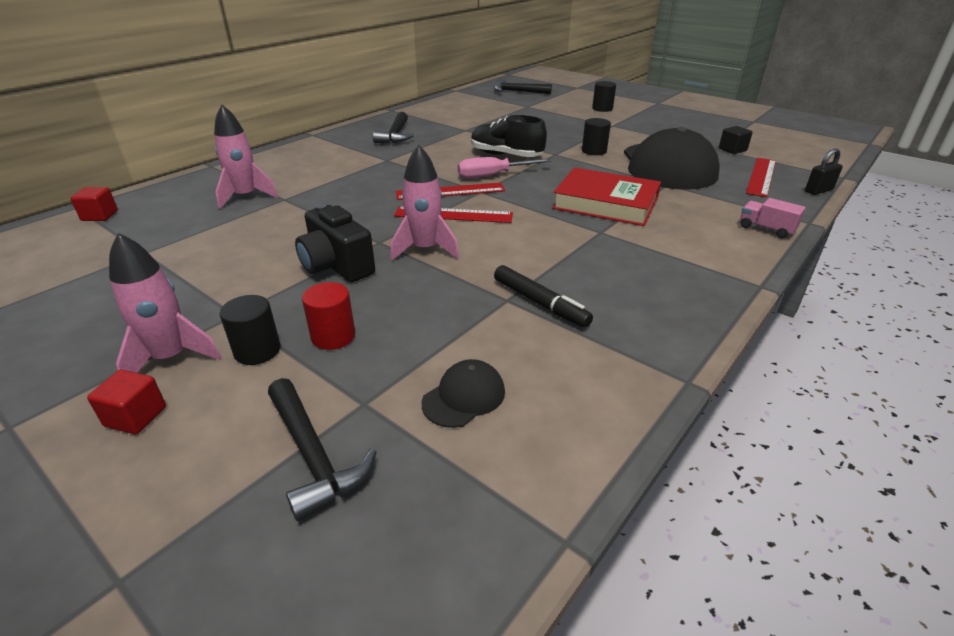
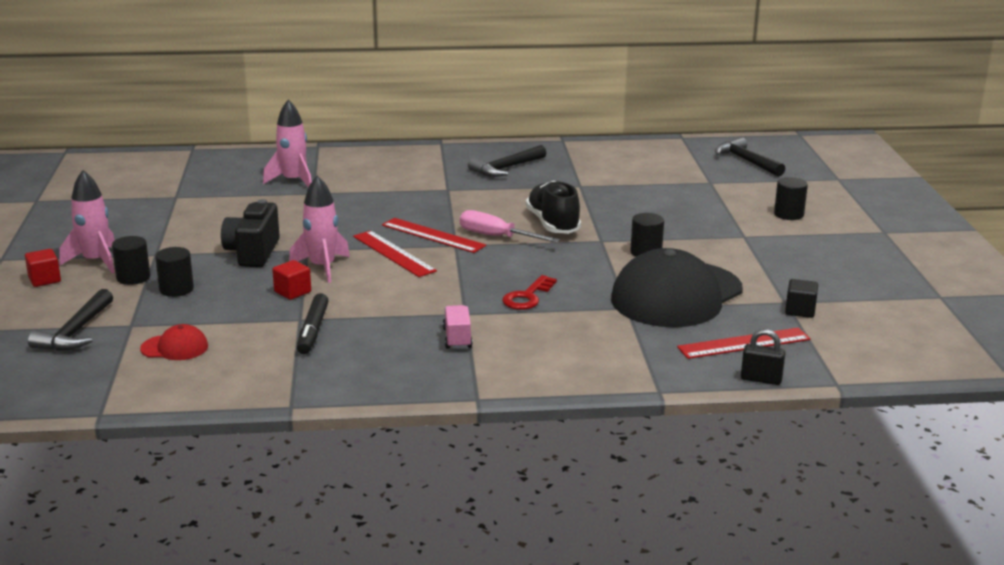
camera: 45 degrees right, 10 degrees down
(100, 216) = (193, 161): red cube -> red cube (292, 292)
(333, 336) = (176, 289): red cylinder -> black cylinder
(464, 397) = (175, 347): black cap -> red cap
(605, 203) = (527, 297): red book -> red key
(766, 229) = (602, 376): pink truck -> pink truck (457, 338)

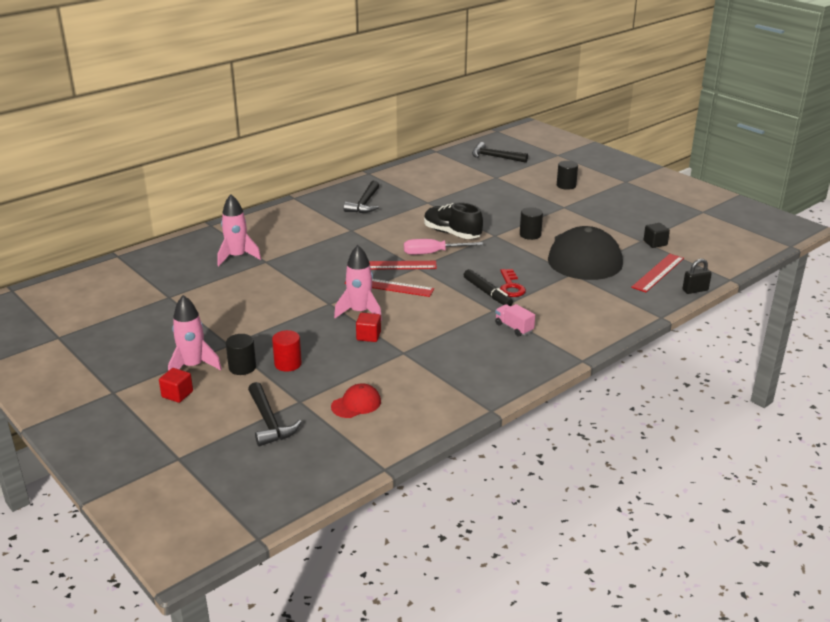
camera: 35 degrees left, 5 degrees up
(176, 289) = (288, 364): black cylinder -> red cylinder
(253, 253) = (296, 318): black camera -> none
(313, 330) = (424, 357): black marker -> black marker (487, 293)

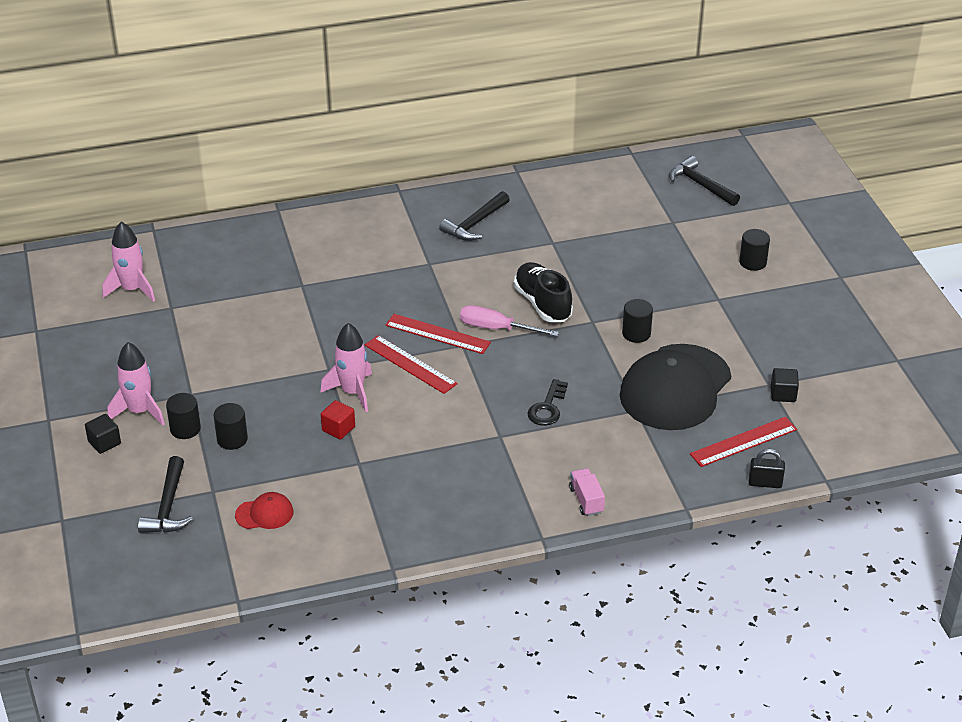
camera: 25 degrees right, 10 degrees up
(177, 394) = (104, 442): red cube -> black cube
(237, 257) = (276, 269): pink rocket -> pink rocket (132, 289)
(288, 364) = (232, 439): red cylinder -> black cylinder
(487, 293) = (513, 409): black marker -> none
(511, 286) = (547, 408): red key -> black key
(514, 328) = (503, 468): pink truck -> pink truck (586, 500)

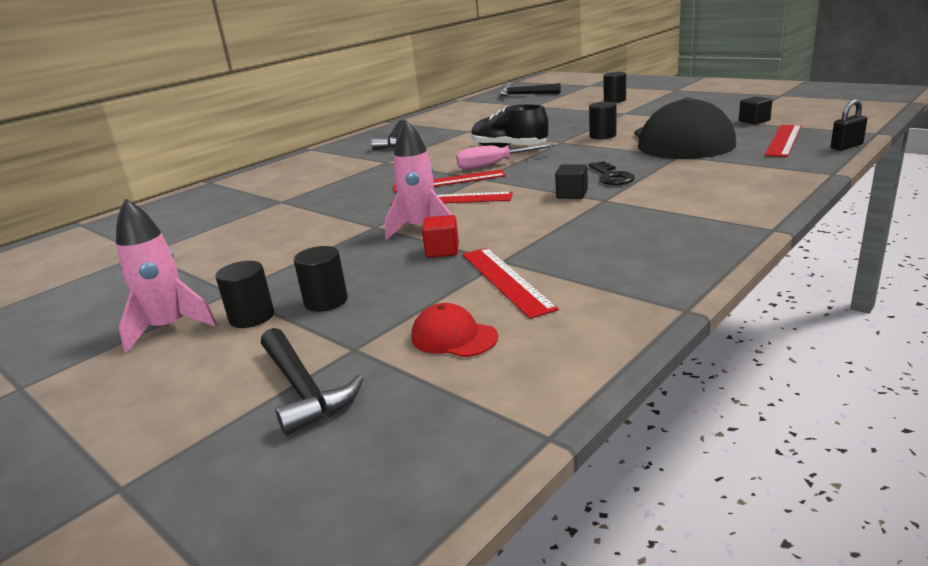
camera: 30 degrees left, 15 degrees down
(104, 442) = (136, 372): black cube -> black cube (572, 194)
(132, 289) = (83, 258): pink rocket -> none
(264, 514) = (453, 337): red cap -> red cap turned 105 degrees counterclockwise
(339, 483) = (505, 280): none -> red ruler
(586, 500) = (752, 198): pink truck -> none

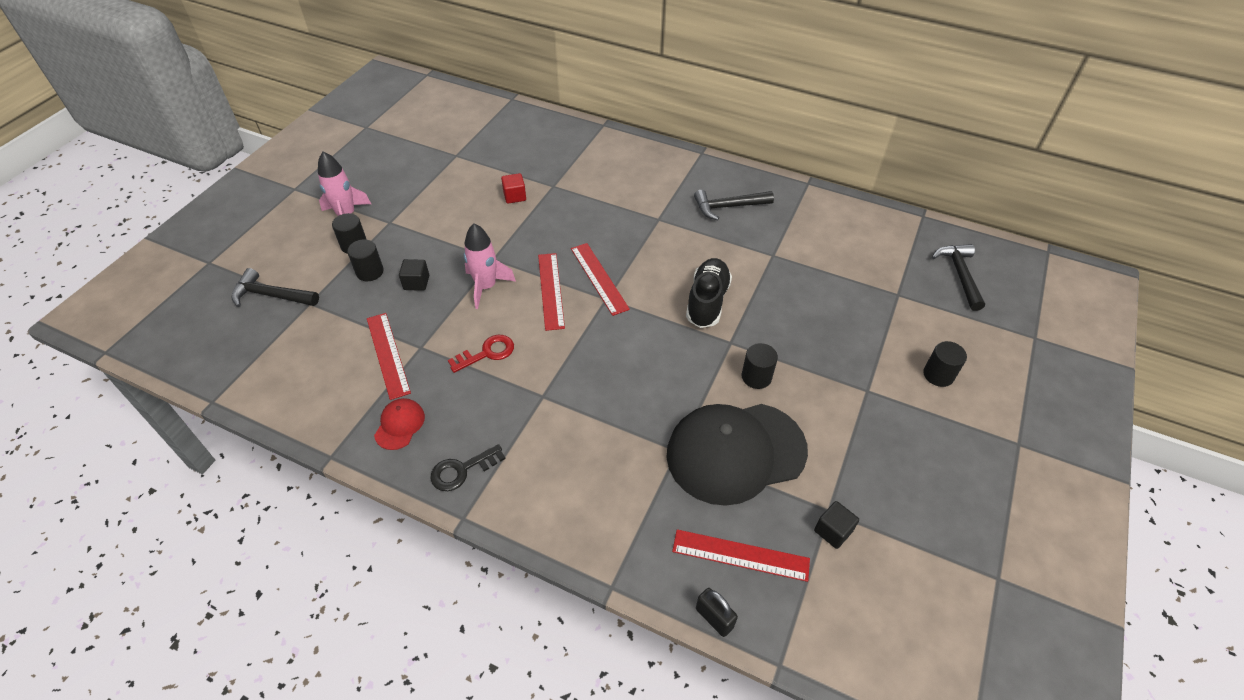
camera: 70 degrees right, 25 degrees up
(303, 389) = (271, 295): black hammer -> black hammer turned 60 degrees clockwise
(442, 250) = (442, 310): red cube -> red cube (514, 196)
(453, 337) = (315, 344): red cap -> red cap (400, 425)
(494, 165) = (647, 301): pink screwdriver -> none
(505, 280) = (387, 355): red ruler -> red ruler turned 75 degrees counterclockwise
(530, 225) = (487, 353): none -> red key
(572, 194) = (558, 371): black cube -> black cube (416, 283)
(611, 177) = (607, 396): black key -> black key (462, 470)

